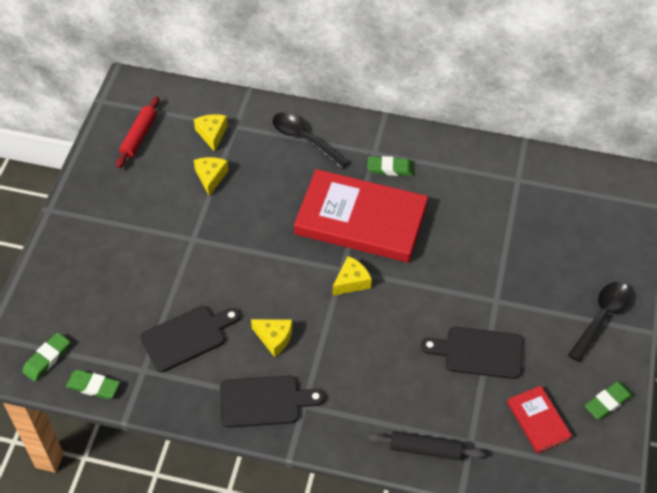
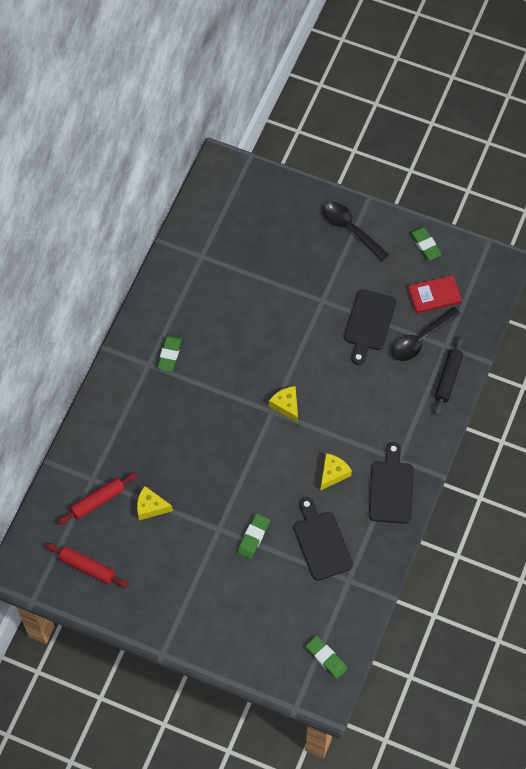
camera: 80 degrees left, 10 degrees up
(93, 386) = (359, 621): green eraser -> green eraser (253, 537)
(212, 134) = (98, 501): yellow cheese -> red rolling pin
(304, 139) = (121, 421): black spoon -> black spoon (420, 339)
(361, 220) = (222, 388): red book -> none

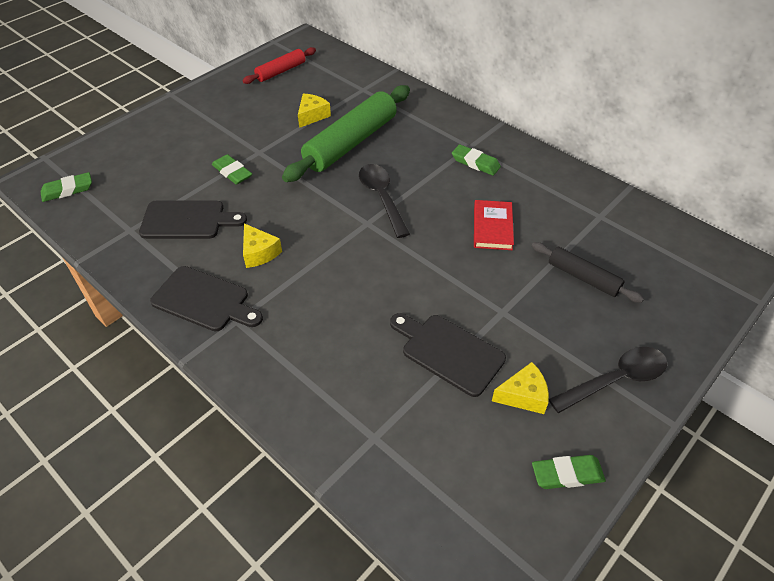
camera: 110 degrees right, 15 degrees down
(98, 501) = (339, 88): red rolling pin -> none
(178, 459) = (351, 143): none -> green rolling pin
(286, 406) = (368, 236): yellow cheese -> yellow cheese (523, 395)
(420, 339) = (398, 407): black spoon -> black spoon (382, 198)
(434, 295) = (467, 453): red book -> red book (492, 227)
(448, 378) = (320, 420): black rolling pin -> black rolling pin (583, 277)

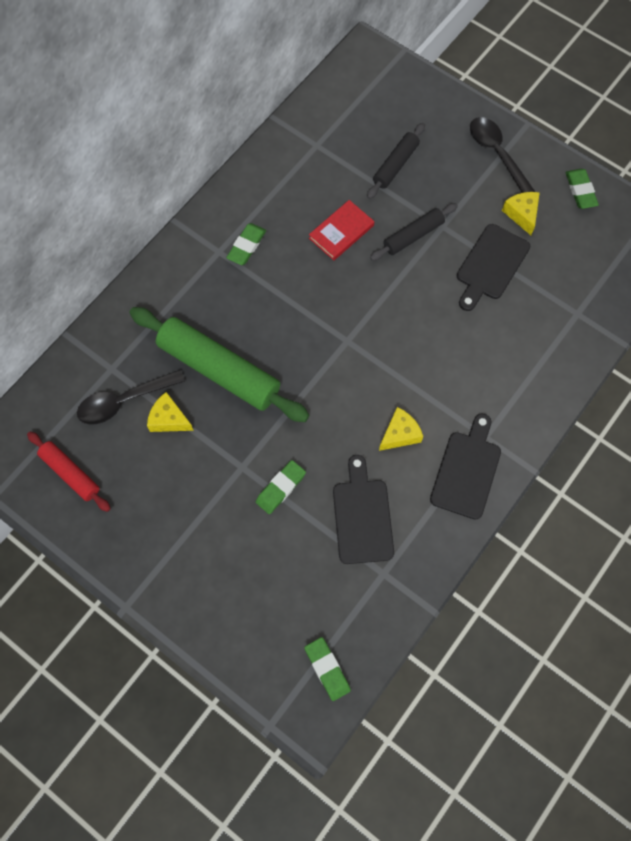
camera: 95 degrees left, 20 degrees up
(382, 198) = (309, 330): black spoon -> black spoon (124, 401)
(489, 284) = (413, 236): none -> black rolling pin
(492, 227) = (341, 232): red book -> red book turned 45 degrees counterclockwise

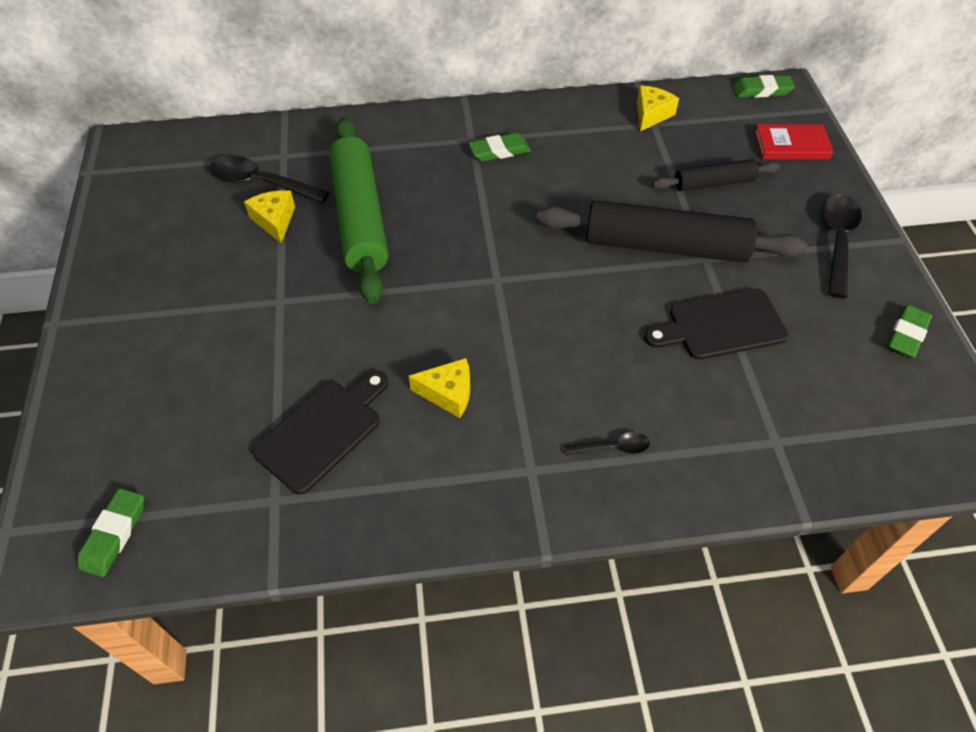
camera: 45 degrees right, 15 degrees down
(70, 473) = (157, 199): red rolling pin -> none
(280, 488) = (287, 344): green eraser -> green eraser (762, 90)
(341, 232) = (597, 197): red book -> red book (791, 145)
(413, 236) = (665, 246): black rolling pin -> black rolling pin, size x1.87
(466, 471) = (473, 484): black cutting board -> none
(509, 387) = (612, 447): none -> black spoon
(522, 214) = (809, 308): yellow cheese -> yellow cheese (651, 114)

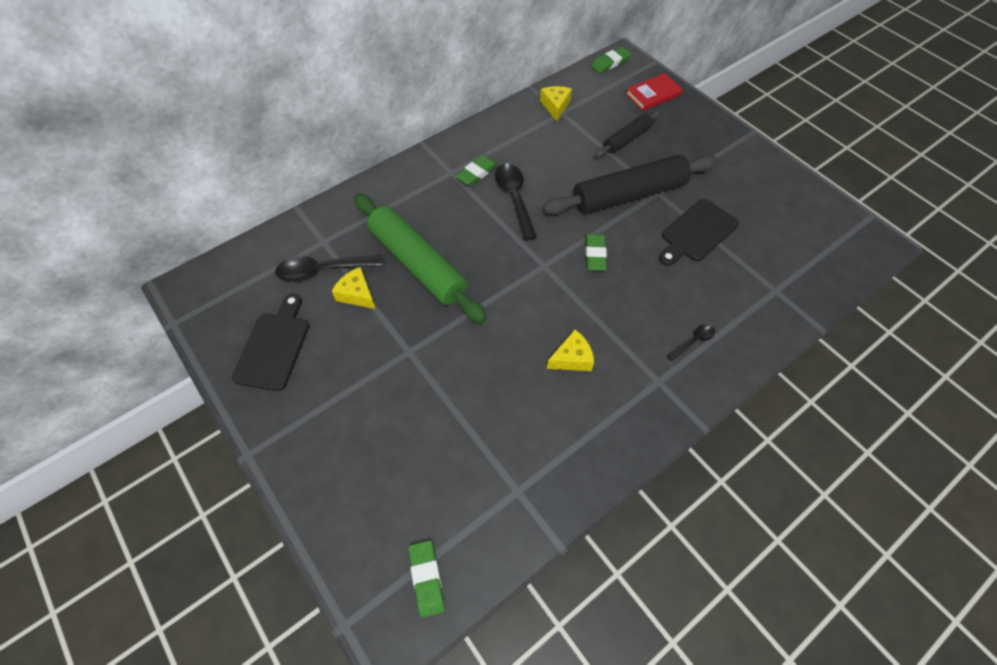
camera: 30 degrees left, 5 degrees up
(322, 431) = (512, 427): black cutting board -> black cutting board (274, 347)
(837, 241) = (721, 148): black spoon -> black spoon (514, 198)
(906, 334) = (795, 190): green eraser -> green eraser (595, 254)

